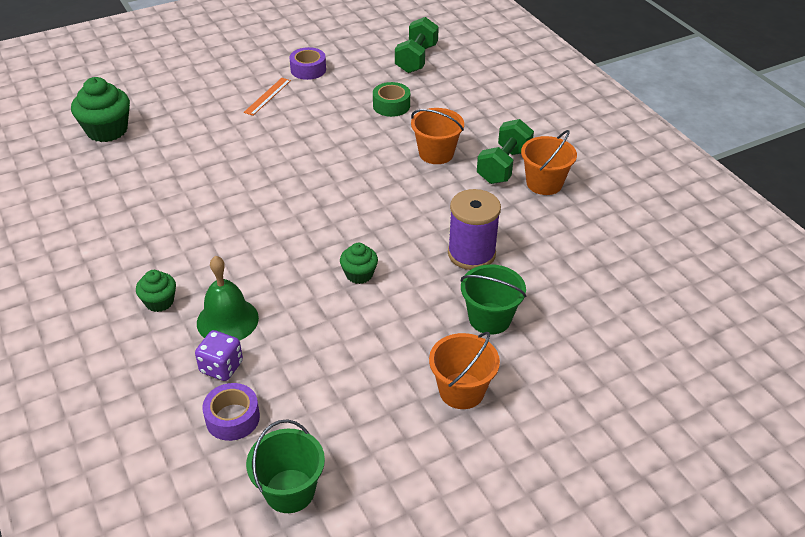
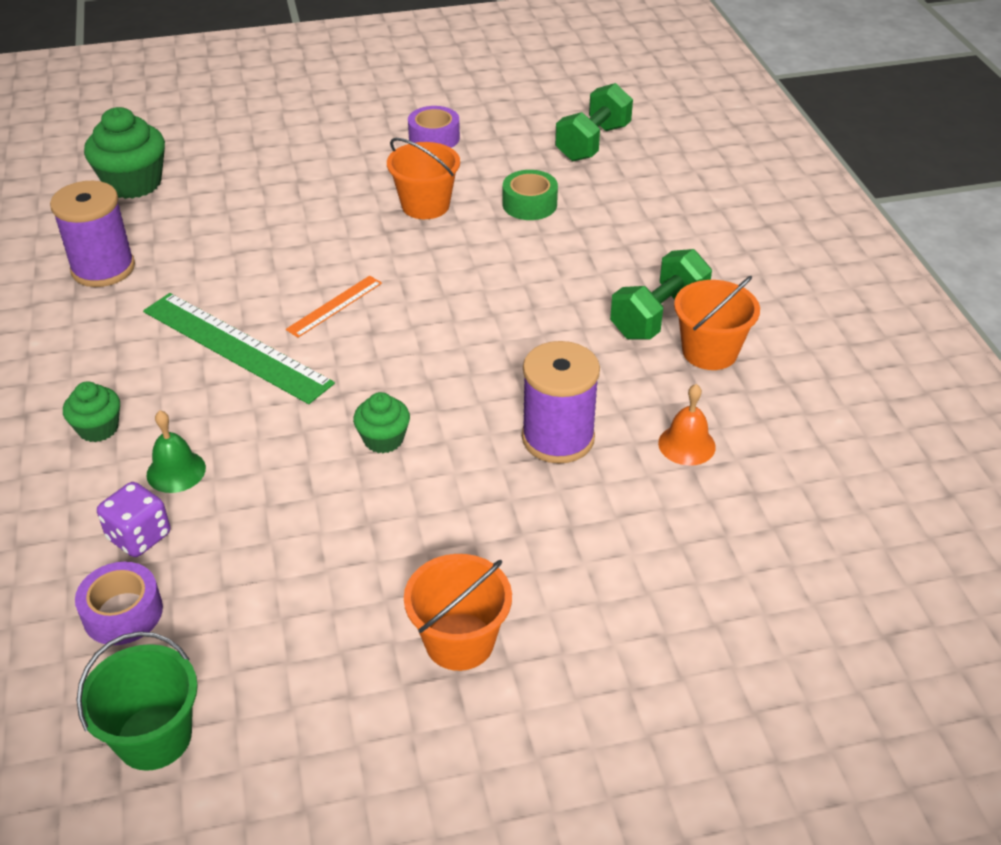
camera: 15 degrees right, 0 degrees up
(112, 193) = (103, 268): none -> purple spool
(227, 320) = (176, 471): green bell -> green bell, size x0.66
(232, 231) = (236, 347): none -> green ruler
(267, 96) = (363, 167): orange ruler -> orange ruler (334, 306)
(436, 153) = (566, 282): orange bucket -> orange bucket (425, 205)
(489, 318) = (545, 540): green bucket -> none
(553, 244) = (686, 444): none -> orange bell

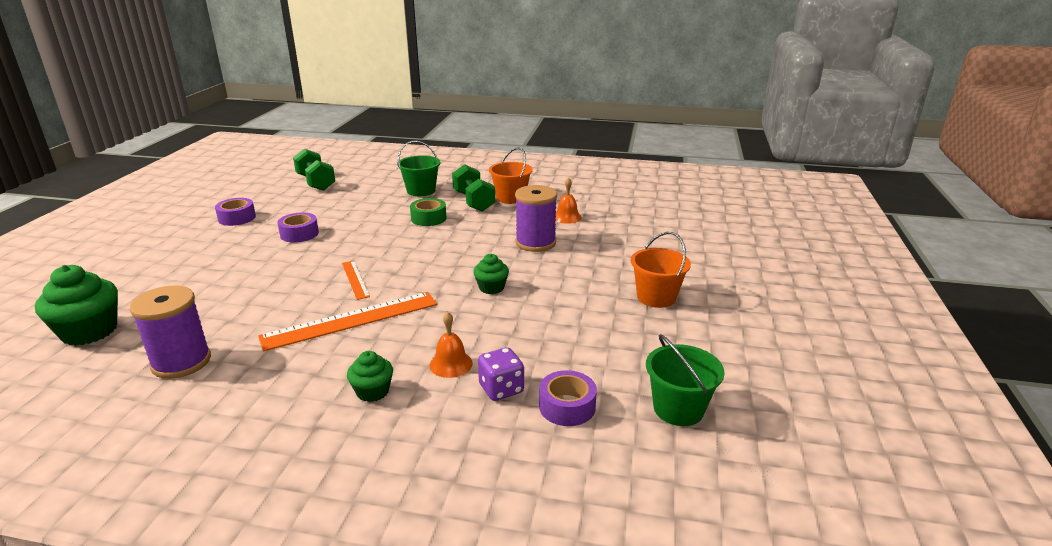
camera: 65 degrees left, 15 degrees down
(176, 471) = (451, 364): green bell -> orange bell
(236, 347) = (351, 320): green ruler -> orange ruler
(425, 205) = (299, 234): orange bucket -> purple tape
(529, 204) = (343, 208): green tape -> green tape (428, 218)
(652, 247) = (421, 191): none -> green bucket

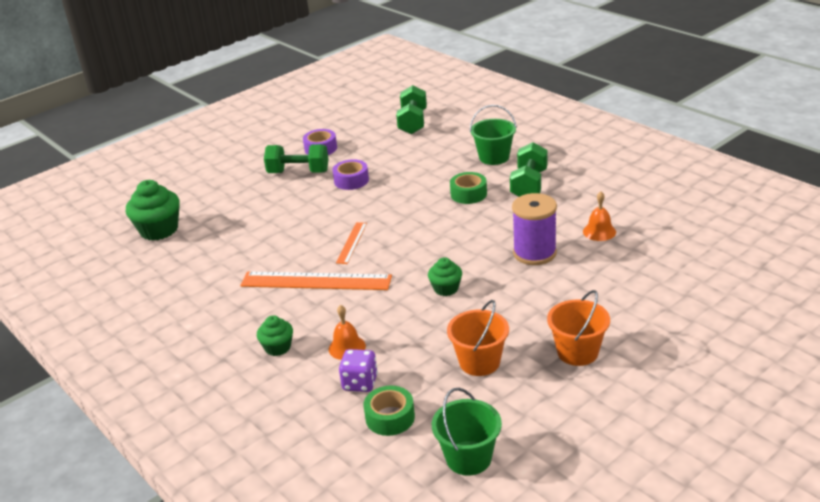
camera: 40 degrees right, 5 degrees up
(181, 362) = (190, 276): purple spool -> none
(231, 240) = (298, 172): none -> green dumbbell
(511, 198) = (569, 190): orange bucket -> orange bucket (479, 362)
(567, 406) = (390, 417): purple tape -> green tape

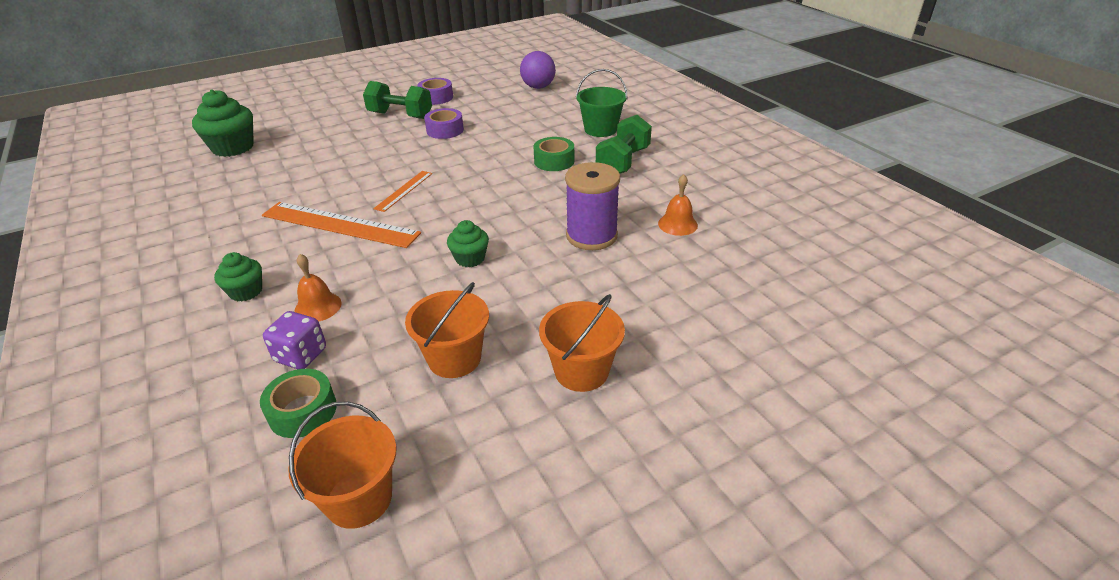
camera: 10 degrees right, 5 degrees up
(413, 122) = (538, 87): green dumbbell -> purple ball
(468, 458) = (359, 498): green bucket -> orange bucket

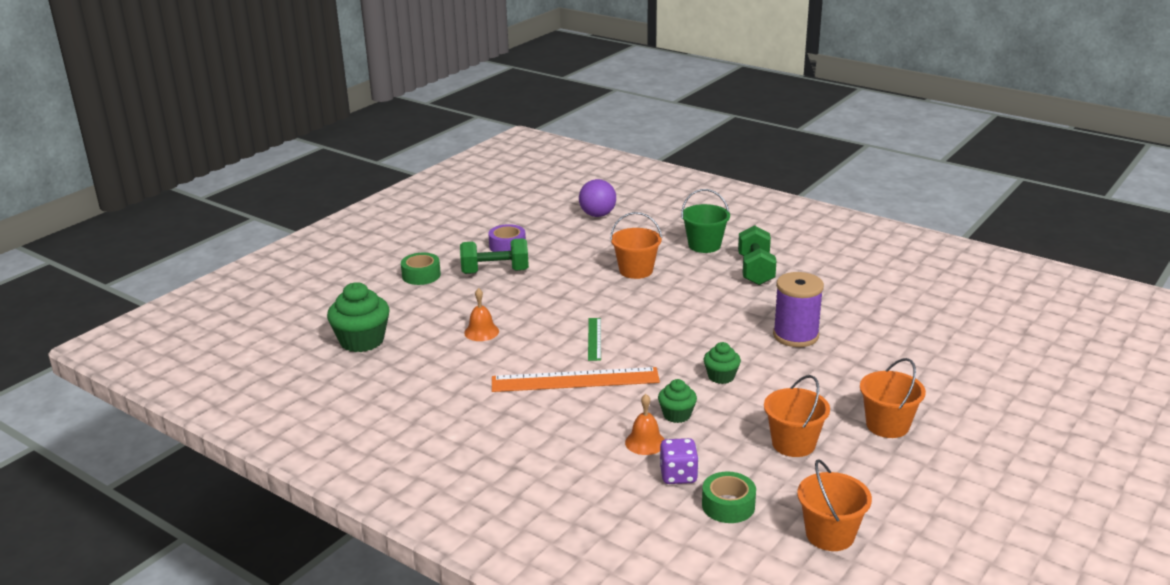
camera: 25 degrees left, 10 degrees down
(246, 291) = (568, 449): green cupcake -> green cupcake (677, 415)
(404, 190) = (594, 339): orange ruler -> green ruler
(445, 130) = (560, 277): purple tape -> none
(514, 139) = (636, 270): none -> orange bucket
(554, 161) = (696, 283): green tape -> green tape (421, 275)
(677, 224) = (850, 311): orange bell -> orange bell (481, 332)

